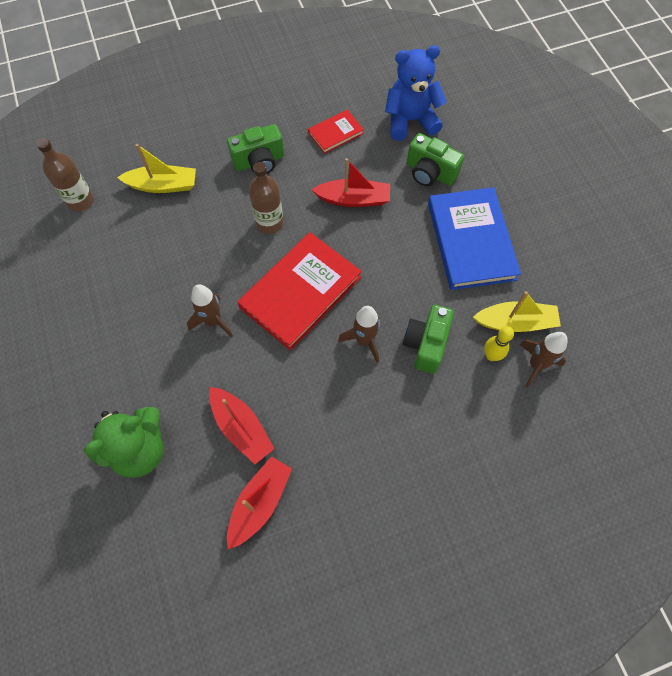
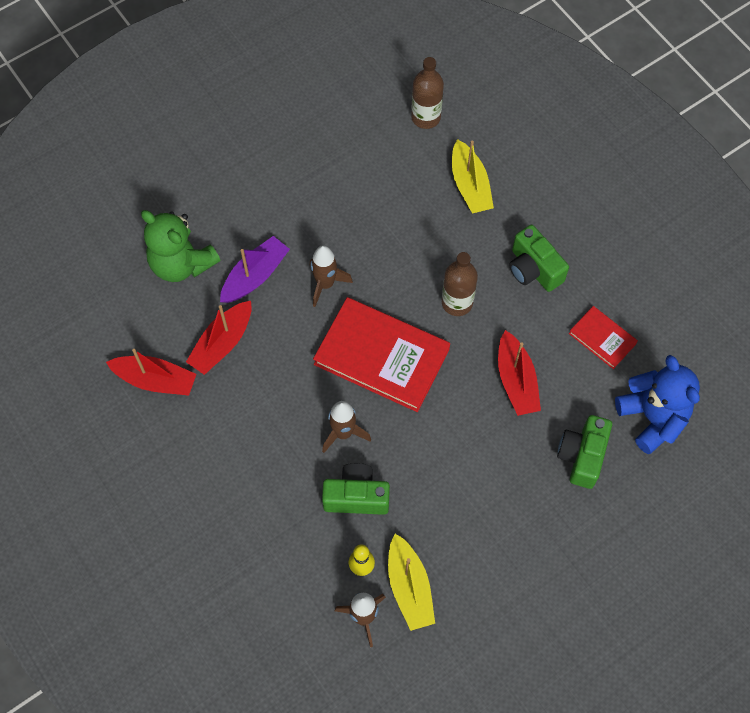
camera: 75 degrees right, 0 degrees up
(181, 381) = (255, 276): none -> purple boat
(471, 241) = (501, 520): blue book -> none

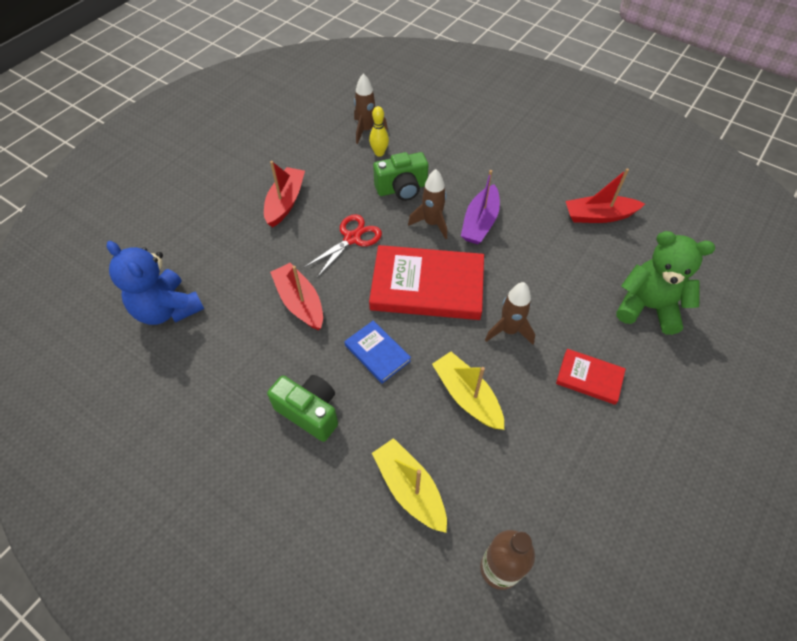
camera: 160 degrees right, 10 degrees down
(222, 343) = (566, 256): red boat -> red boat (285, 202)
(255, 276) = (576, 317): purple boat -> purple boat (480, 222)
(409, 587) = (341, 152): yellow boat -> yellow boat (467, 396)
(439, 443) = (352, 238): none -> red scissors
(457, 302) = (377, 353): brown bottle -> blue book
(582, 456) = (228, 262): green camera -> none
(602, 338) = (224, 364): red book -> red book (589, 378)

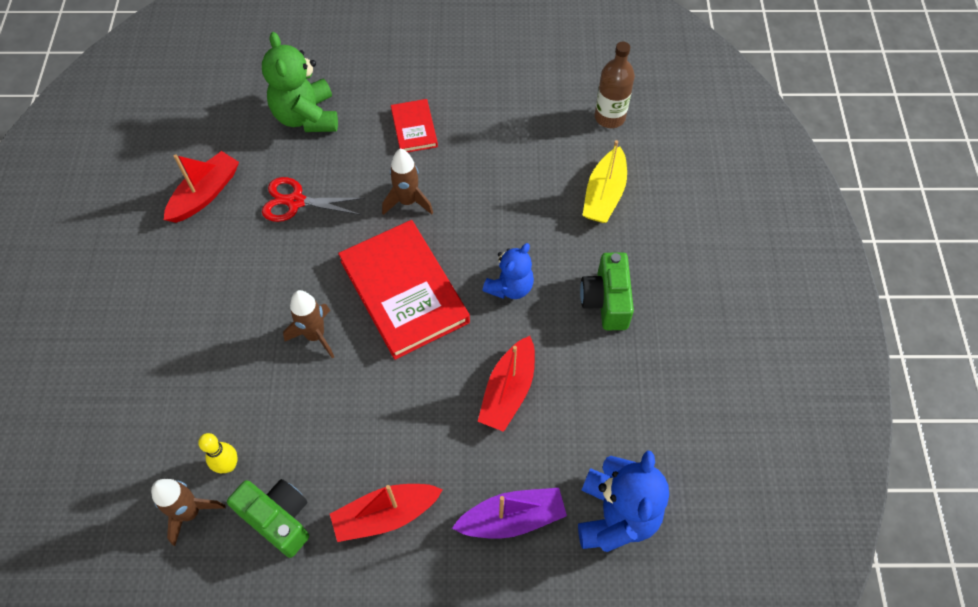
camera: 125 degrees left, 5 degrees up
(352, 238) = (391, 400): red scissors -> red scissors (295, 202)
(377, 353) = (510, 287): blue book -> blue teddy bear
(402, 189) = (279, 398): green camera -> green camera (278, 519)
(467, 396) = (497, 199): yellow boat -> none
(480, 222) = (284, 291): purple boat -> purple boat (512, 518)
(599, 216) = (205, 194): red boat -> red boat turned 105 degrees counterclockwise

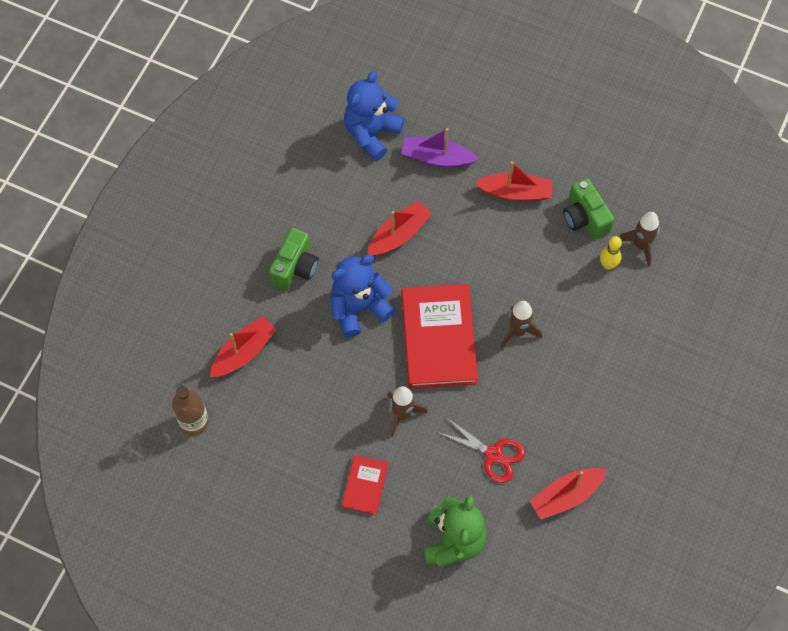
camera: 155 degrees left, 5 degrees up
(510, 287) = (358, 308): blue teddy bear -> blue teddy bear, size x1.55
(604, 194) = (244, 352): yellow boat -> red boat

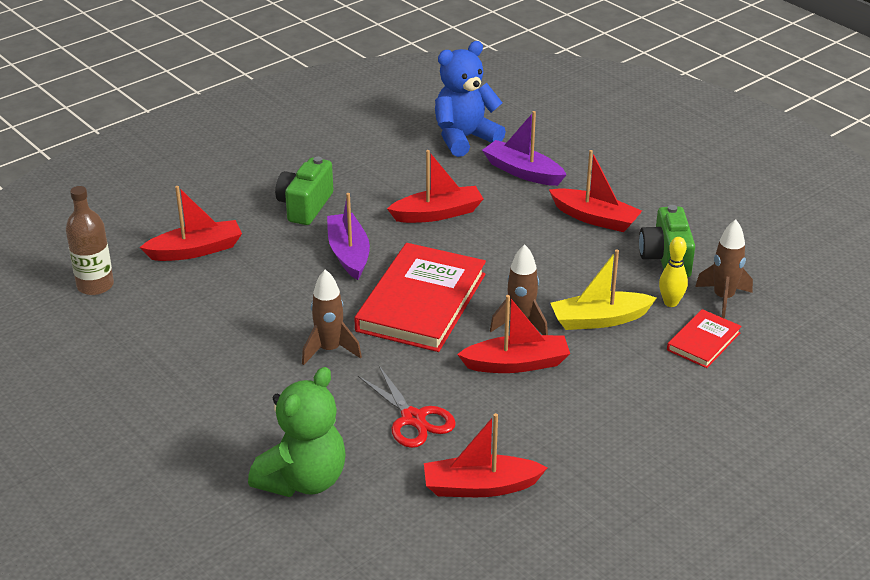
camera: 25 degrees right, 30 degrees down
(295, 267) = (305, 206): green camera -> green camera turned 150 degrees clockwise
(358, 308) = (349, 253): blue teddy bear -> purple boat
(365, 485) = (236, 395): red book -> red book (703, 341)
(534, 372) = (516, 364): none -> red boat
(568, 303) = (599, 320): none -> yellow boat

